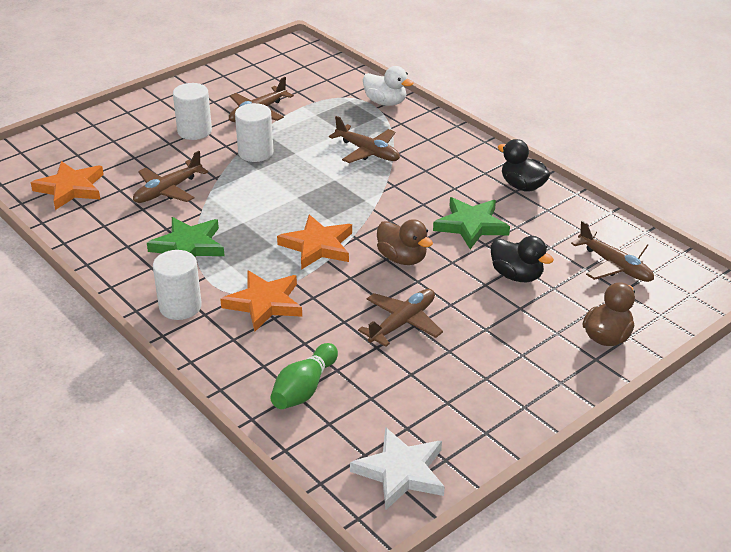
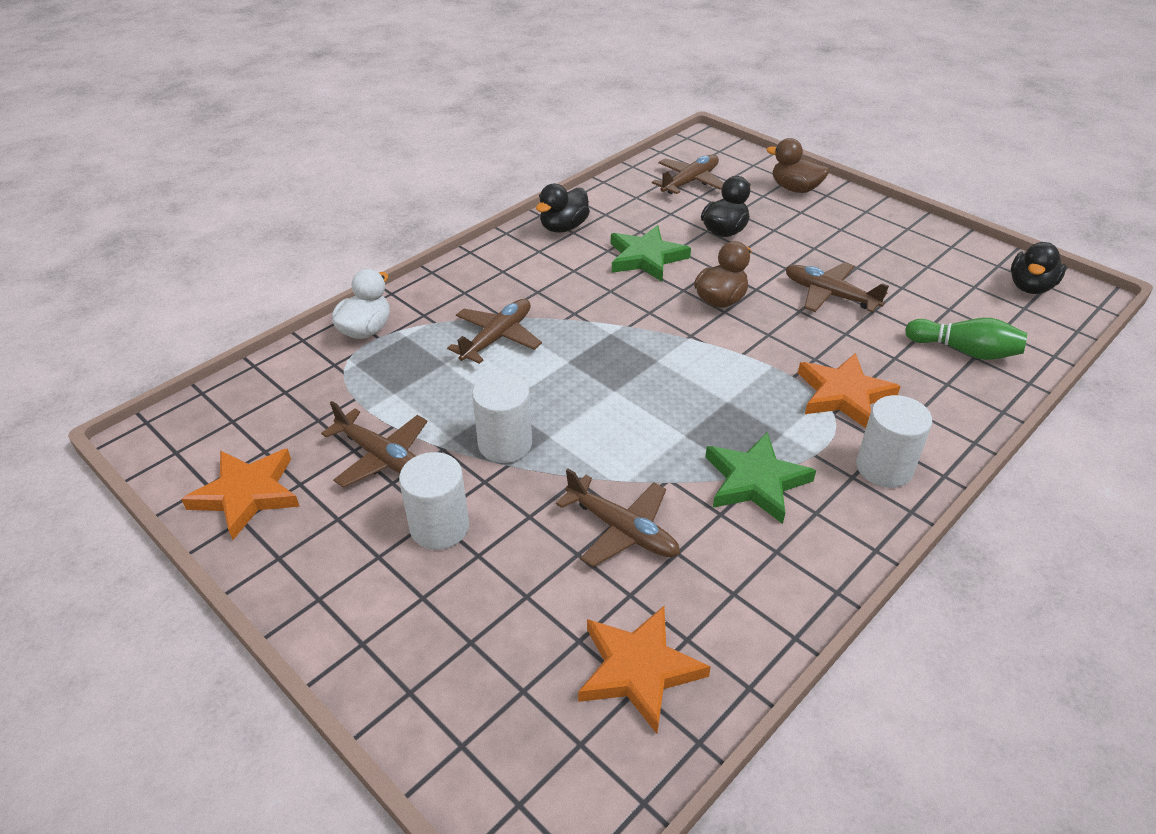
camera: 95 degrees left, 5 degrees up
(318, 246) = (717, 363): orange star -> orange star (247, 494)
(401, 472) = (1030, 287): white star -> black duck

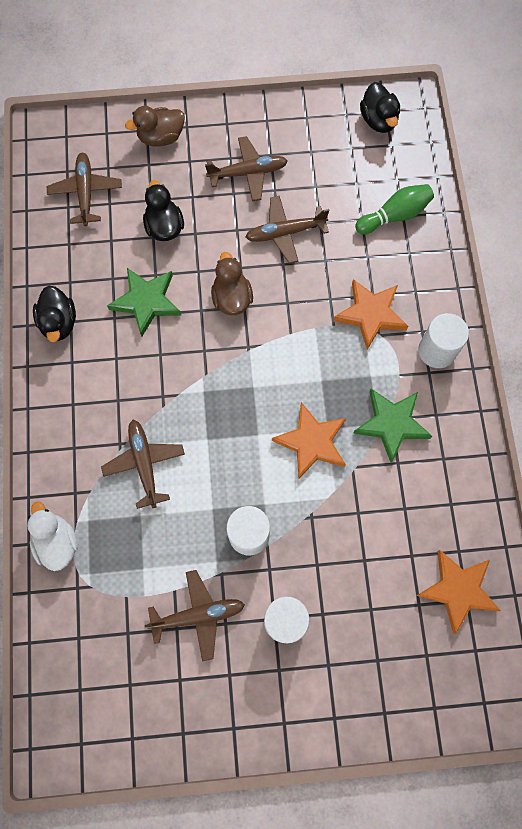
camera: 50 degrees left, 30 degrees up
(247, 494) = (162, 718): orange star -> orange star (312, 442)
(621, 529) = (367, 523): brown plane -> brown plane (247, 173)

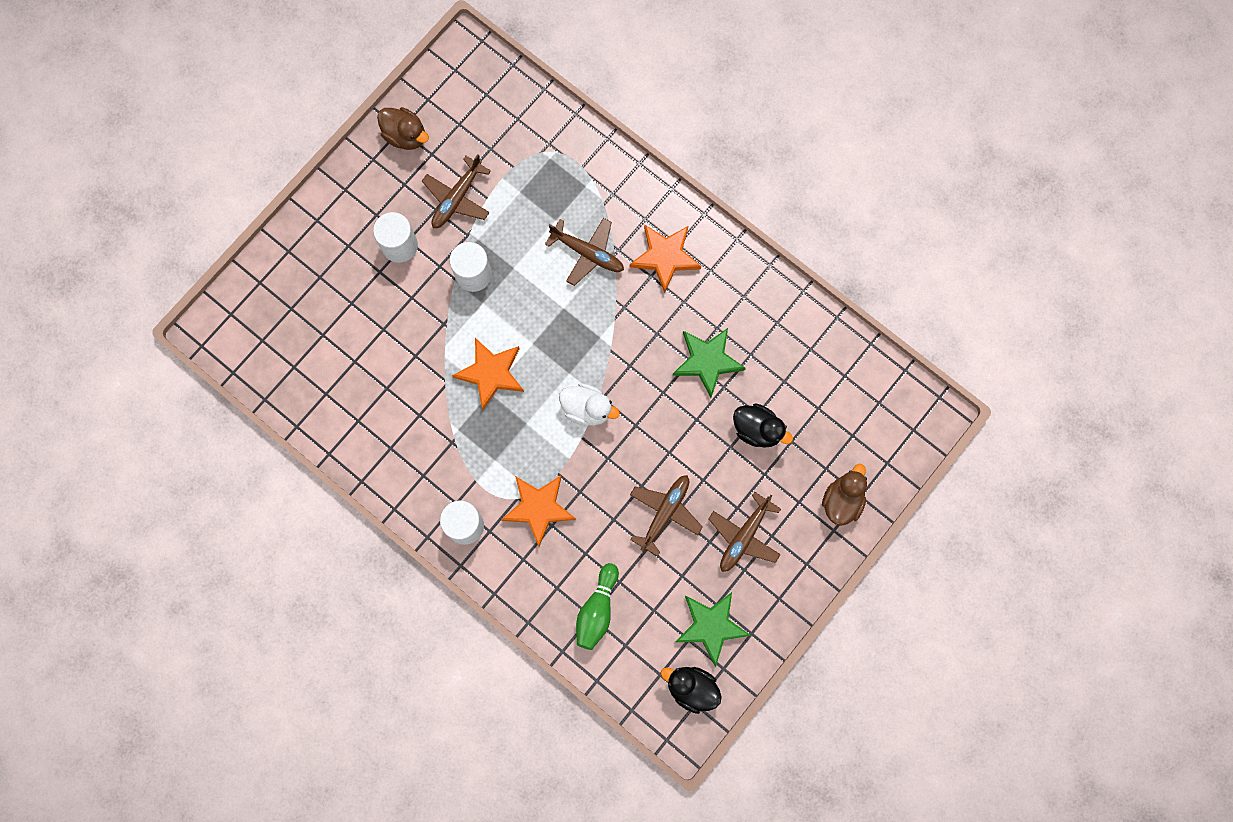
camera: 135 degrees right, 5 degrees up
(57, 542) = (590, 156): white duck -> white duck (587, 409)
(59, 323) = (750, 288): black duck -> none
(86, 193) = (844, 399): brown plane -> none
(232, 298) = (650, 423): brown duck -> brown duck (405, 135)
(391, 424) = (448, 438): green star -> green star (711, 626)
(458, 590) = (305, 367): orange star -> orange star (665, 257)

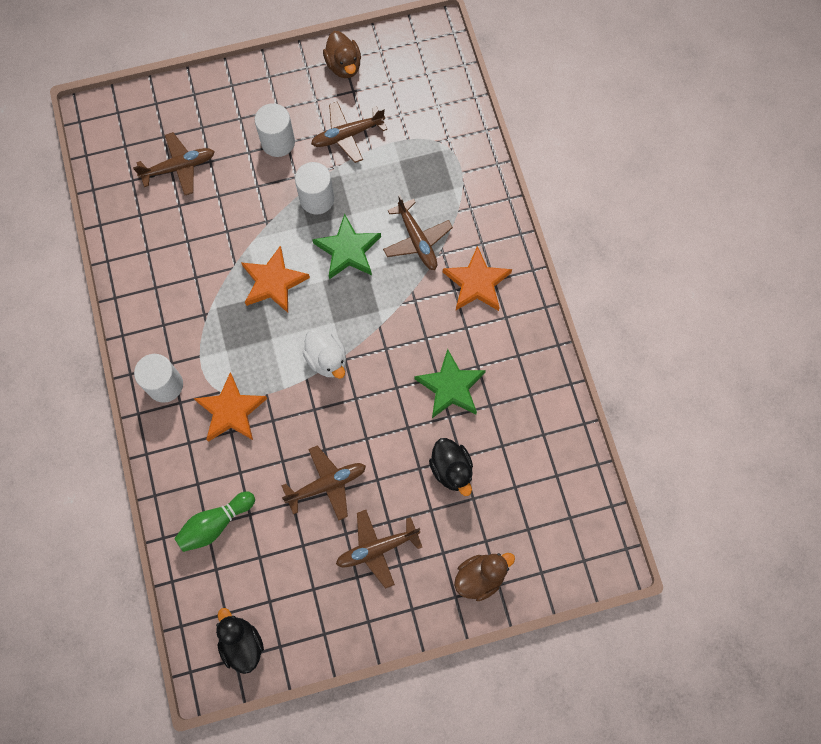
camera: 35 degrees right, 5 degrees down
(327, 328) = (178, 167): none -> brown plane
(711, 626) = (295, 604): green star -> green star (348, 250)

